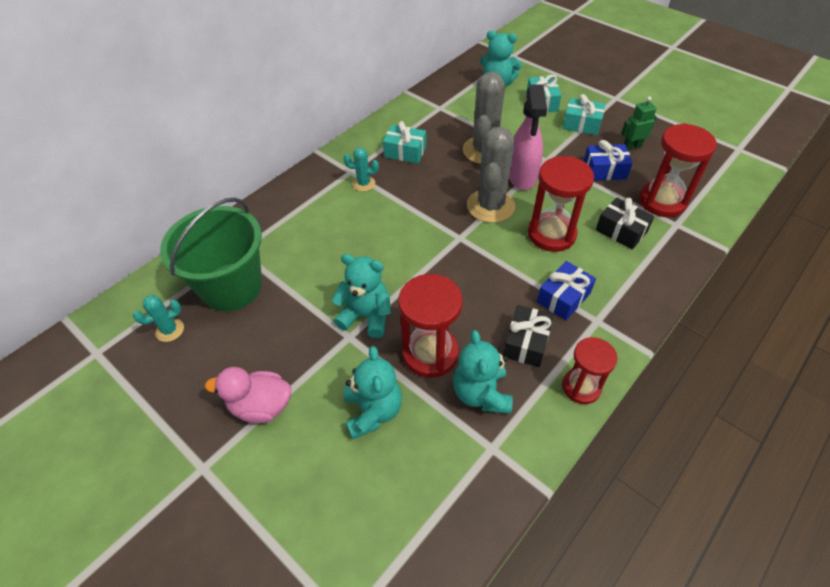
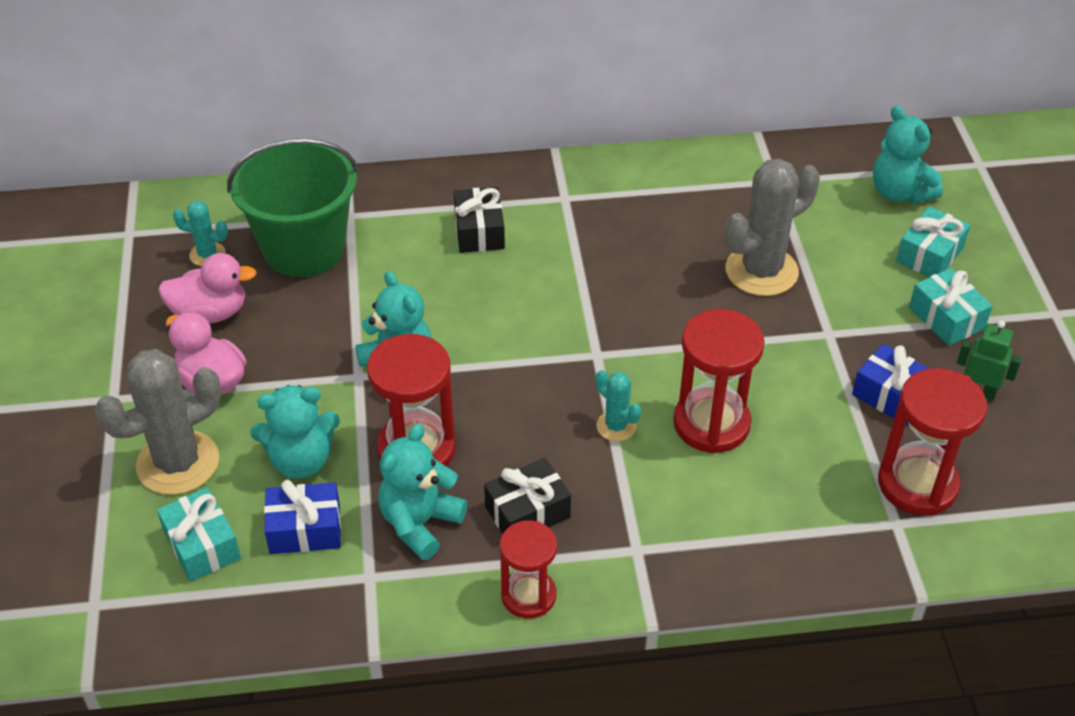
camera: 40 degrees right, 5 degrees down
(212, 364) = (210, 313): none -> pink duck
(363, 184) = (562, 222): turquoise cactus -> turquoise cactus (616, 426)
(373, 411) = (301, 461): turquoise teddy bear -> turquoise teddy bear turned 45 degrees clockwise
(405, 152) = (658, 212): turquoise gift -> turquoise gift (202, 545)
(490, 206) = (680, 343): grey cactus -> grey cactus (178, 463)
(522, 177) = (766, 334): pink spray bottle -> none
(563, 297) = (630, 499): blue gift -> blue gift (305, 529)
(621, 231) = (807, 480): black gift -> black gift (479, 231)

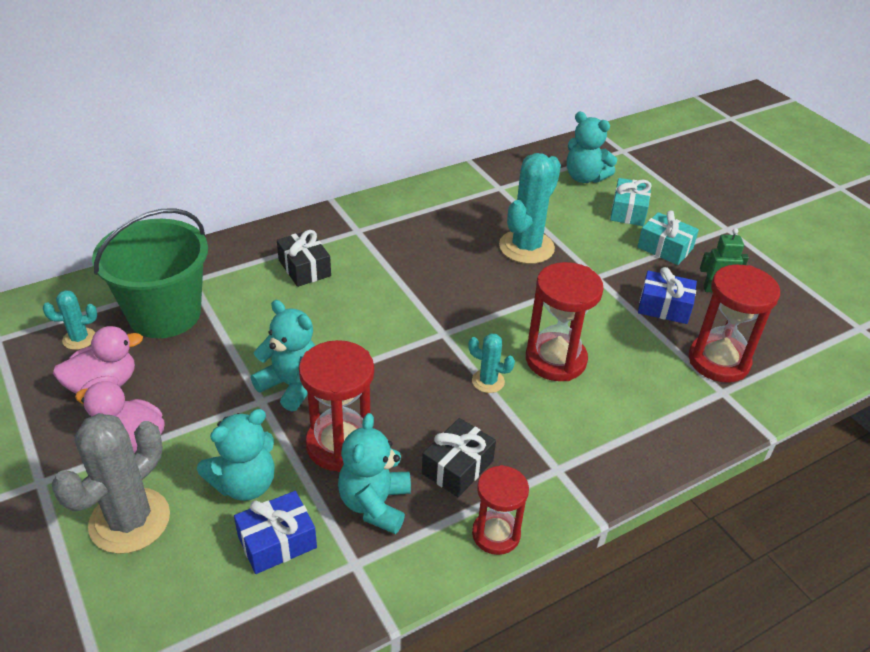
camera: 25 degrees left, 5 degrees down
(202, 545) = (187, 587): turquoise gift -> none
(761, 271) = (526, 247): grey cactus -> turquoise cactus

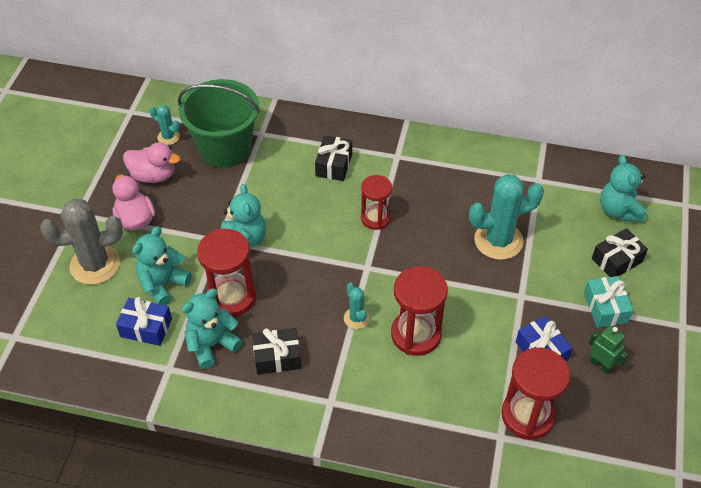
camera: 45 degrees right, 10 degrees up
(245, 484) = (163, 284): turquoise teddy bear -> turquoise teddy bear turned 120 degrees clockwise
(496, 534) = (253, 410): red hourglass -> red hourglass (375, 218)
(628, 211) = (617, 260): turquoise gift -> black gift

